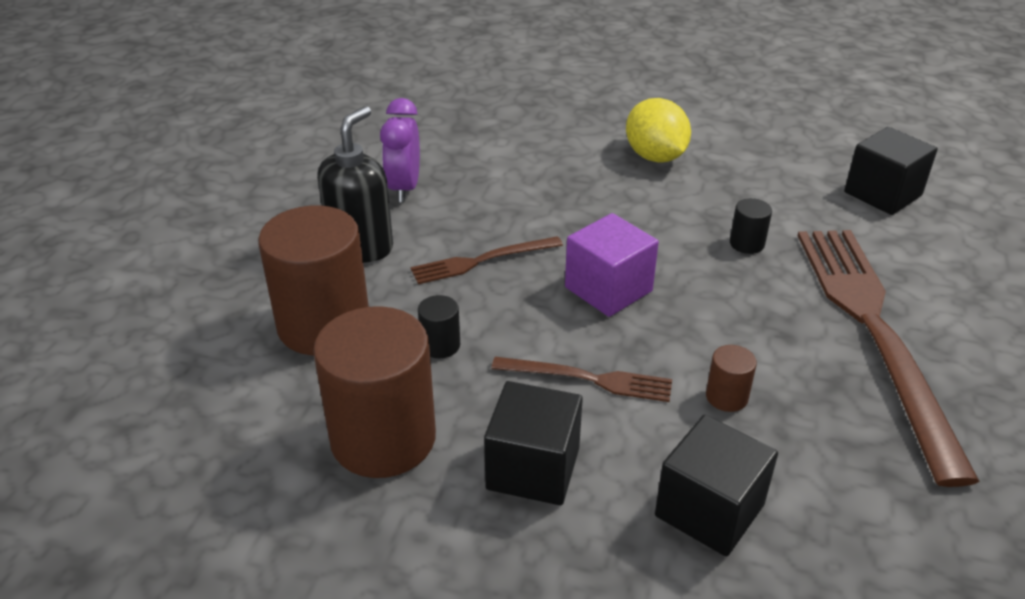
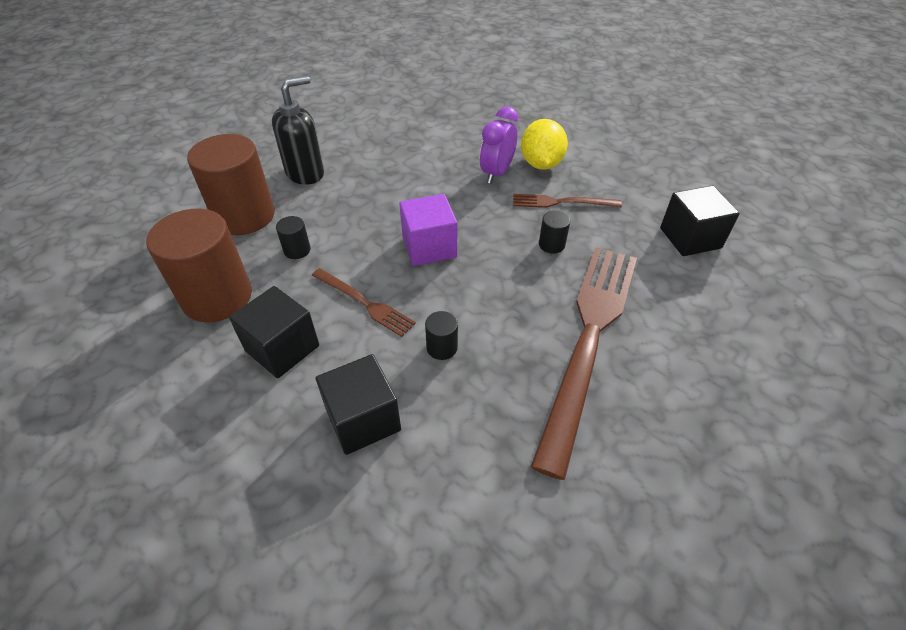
camera: 25 degrees right, 10 degrees up
(404, 188) = (361, 142): purple clock -> purple clock (496, 173)
(482, 261) = (367, 203): brown fork -> brown fork (561, 202)
(726, 397) = (442, 347): brown cylinder -> black cylinder

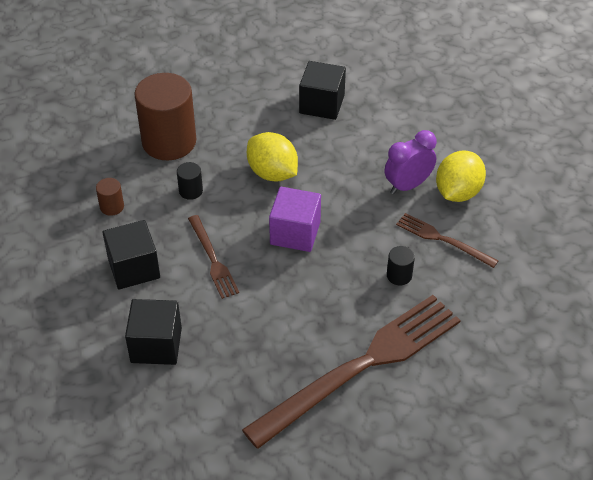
camera: 30 degrees right, 0 degrees up
(217, 297) = (112, 207): brown cylinder -> brown cylinder, size x0.42
(305, 173) = (241, 118): black soap dispenser -> none
(368, 206) = (272, 173): none -> yellow lemon
(442, 347) = (245, 320): black cylinder -> none
(690, 238) = (530, 324): black cube -> black cube (322, 104)

